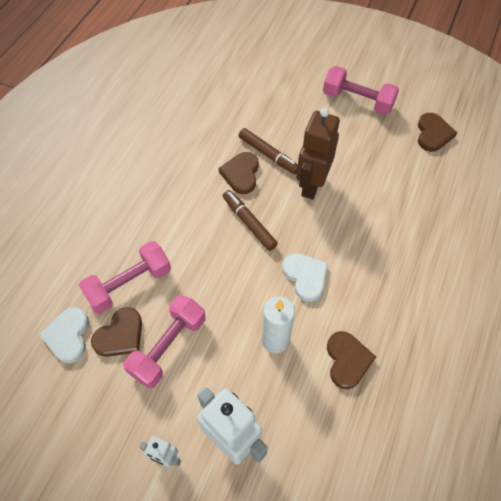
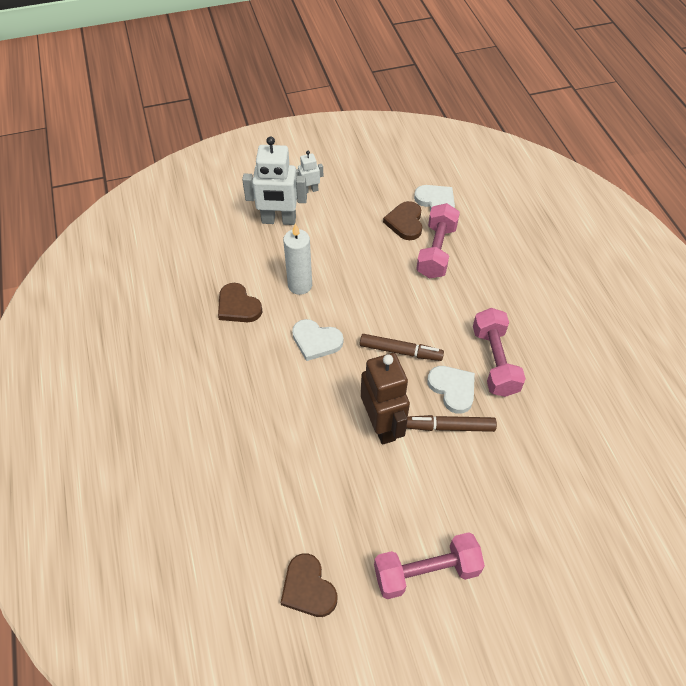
camera: 140 degrees right, 5 degrees down
(168, 347) = (367, 236): pink dumbbell -> pink dumbbell (494, 361)
(241, 174) = (452, 389): brown heart -> white heart

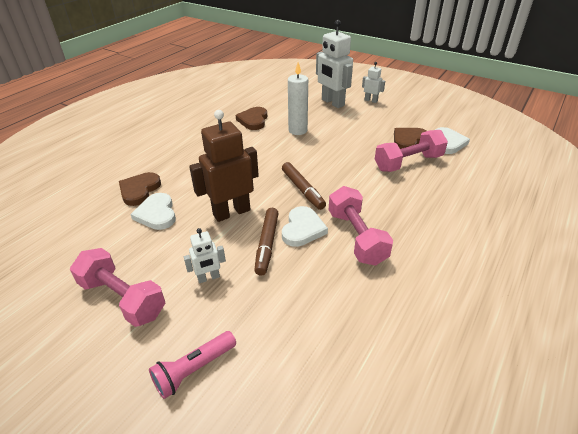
camera: 50 degrees right, 15 degrees down
(308, 588) = (67, 245): brown heart -> brown heart (139, 190)
(316, 341) = (265, 155): white heart -> white heart (156, 214)
(382, 425) = (231, 212): brown robot -> brown robot turned 150 degrees counterclockwise
(450, 427) = (267, 244): brown marker -> brown marker turned 135 degrees counterclockwise
(454, 494) = (208, 278): none -> white robot
(494, 361) = (356, 237): pink dumbbell -> pink dumbbell turned 60 degrees counterclockwise
(542, 558) = (194, 370): none -> pink flashlight

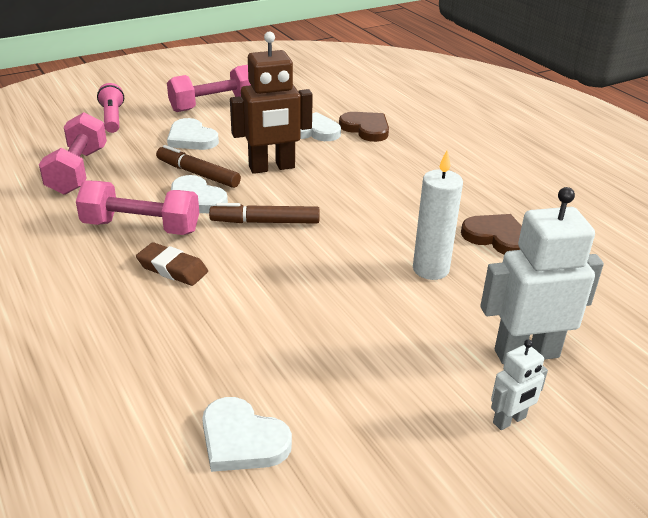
camera: 115 degrees right, 5 degrees down
(208, 278) = (191, 138): white robot -> white heart
(231, 212) = (272, 167): brown robot -> brown robot turned 75 degrees clockwise
(380, 204) = (172, 269): none -> brown eraser
(408, 163) = (231, 345): pink dumbbell -> pink dumbbell (78, 171)
(409, 140) = (297, 386): brown heart -> none

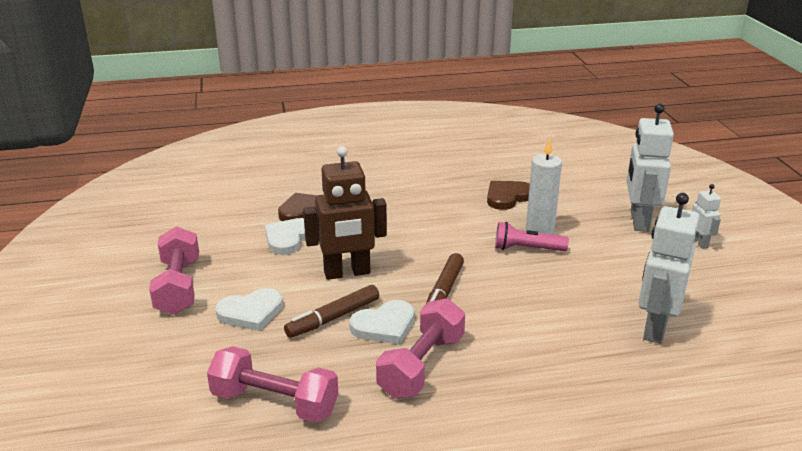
camera: 70 degrees left, 5 degrees down
(112, 118) = (151, 366): pink flashlight -> pink flashlight (526, 249)
(172, 269) = (501, 353): brown eraser -> none
(242, 440) = (717, 345): white heart -> none
(261, 379) = (655, 328): none -> white robot
(272, 167) = (347, 273): brown robot -> brown robot turned 75 degrees clockwise

